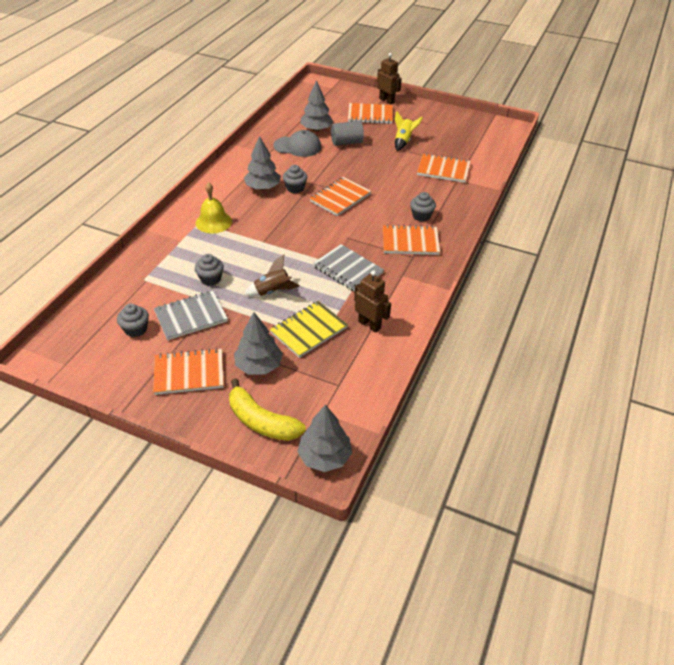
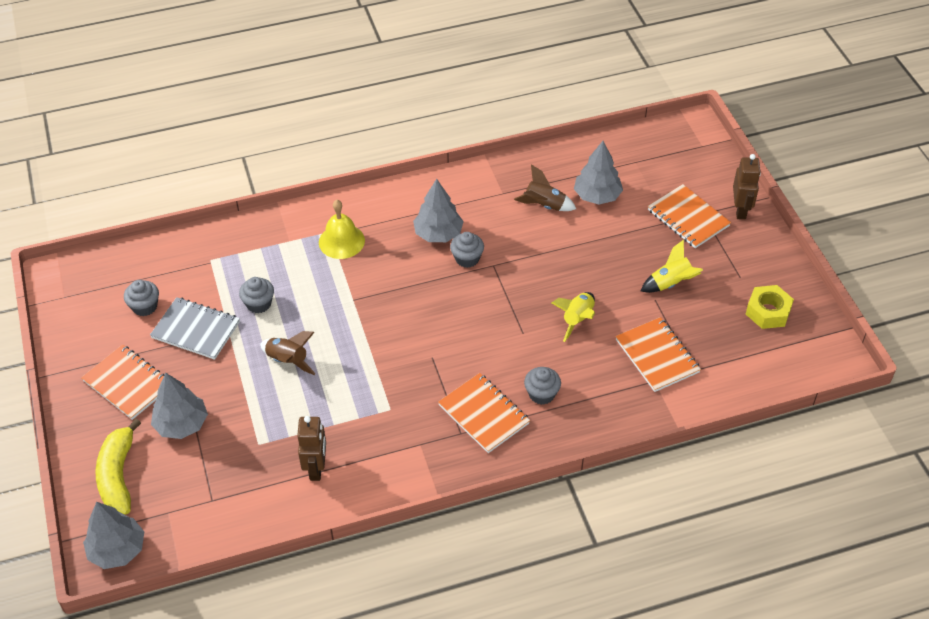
camera: 50 degrees right, 5 degrees up
(297, 146) = (544, 205): grey cap -> brown rocket
(308, 330) = (262, 427): yellow notebook -> none
(340, 198) = (493, 305): orange notebook -> none
(346, 142) = (604, 238): grey cylinder -> none
(348, 270) = (381, 394): grey notebook -> none
(387, 179) = (577, 319): none -> yellow rocket
(457, 128) = (768, 312): none -> yellow nut

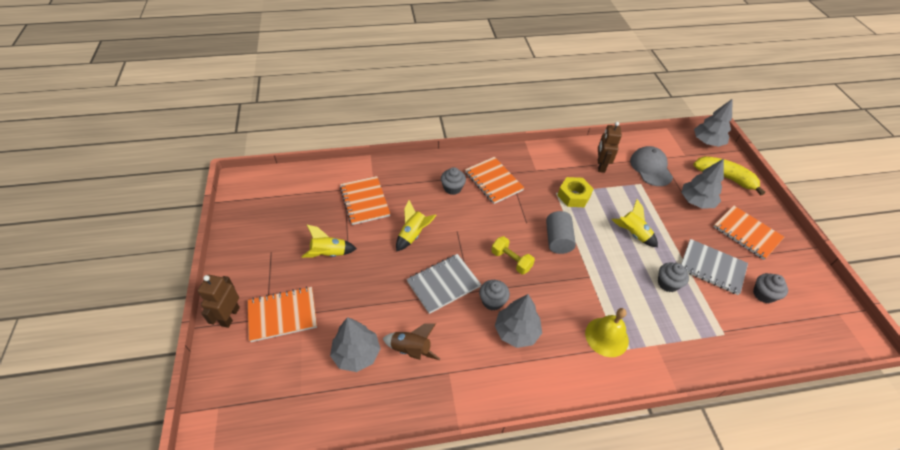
camera: 175 degrees left, 0 degrees up
(118, 476) = (725, 177): yellow banana -> yellow banana turned 60 degrees counterclockwise
(235, 476) = (650, 168): none -> grey cap
(288, 361) = (633, 234): brown rocket -> yellow rocket
(390, 339) = (557, 240): none -> grey cylinder
(449, 305) = (511, 261): none -> yellow dumbbell
(526, 268) = (443, 284): none -> grey notebook
(688, 218) = (282, 315): orange notebook -> orange notebook turned 75 degrees counterclockwise
(768, 312) = (267, 221): yellow nut -> yellow nut (573, 196)

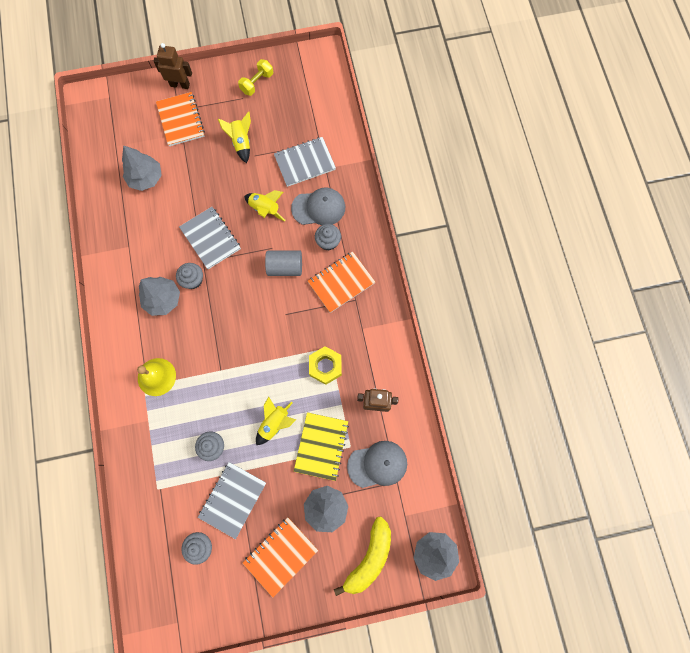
camera: 90 degrees right, 25 degrees up
(364, 201) = (304, 163): orange notebook -> grey notebook
(411, 350) = (148, 217): brown rocket -> none
(416, 193) = (318, 208): none -> grey cap
(511, 261) = (237, 297): yellow dumbbell -> yellow dumbbell (257, 83)
(557, 240) = (264, 343): grey cylinder -> grey cylinder (285, 267)
(645, 202) = (321, 446): none -> yellow notebook

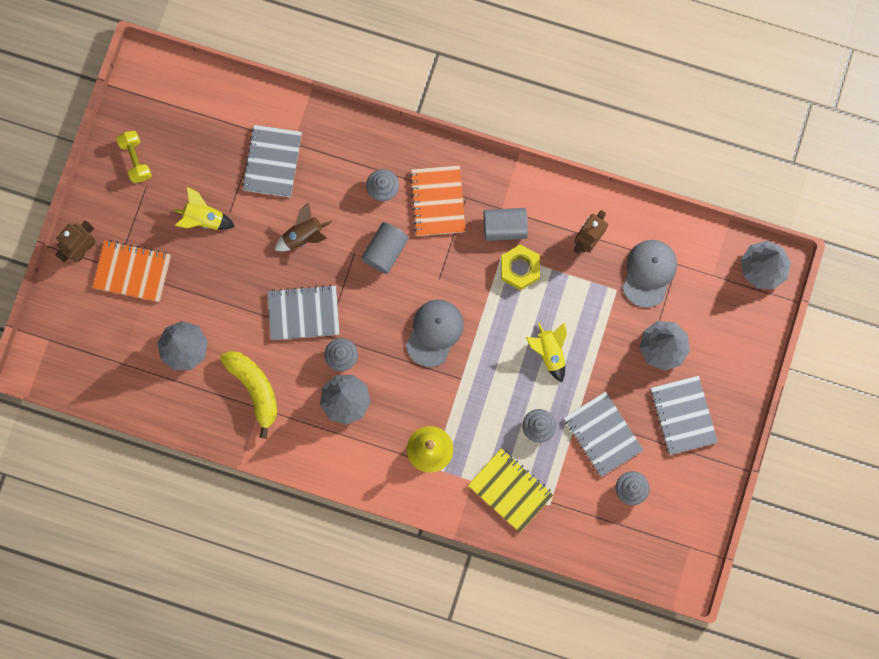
camera: 60 degrees left, 5 degrees up
(265, 209) = (303, 236): yellow rocket -> brown rocket
(280, 555) = (683, 415): orange notebook -> grey notebook
(318, 208) = (337, 177): grey cap -> grey cap (434, 332)
(321, 446) = (599, 318): yellow notebook -> yellow notebook (510, 490)
(349, 339) = (504, 227): none -> grey cylinder
(369, 557) = (732, 331): yellow banana -> yellow banana (255, 389)

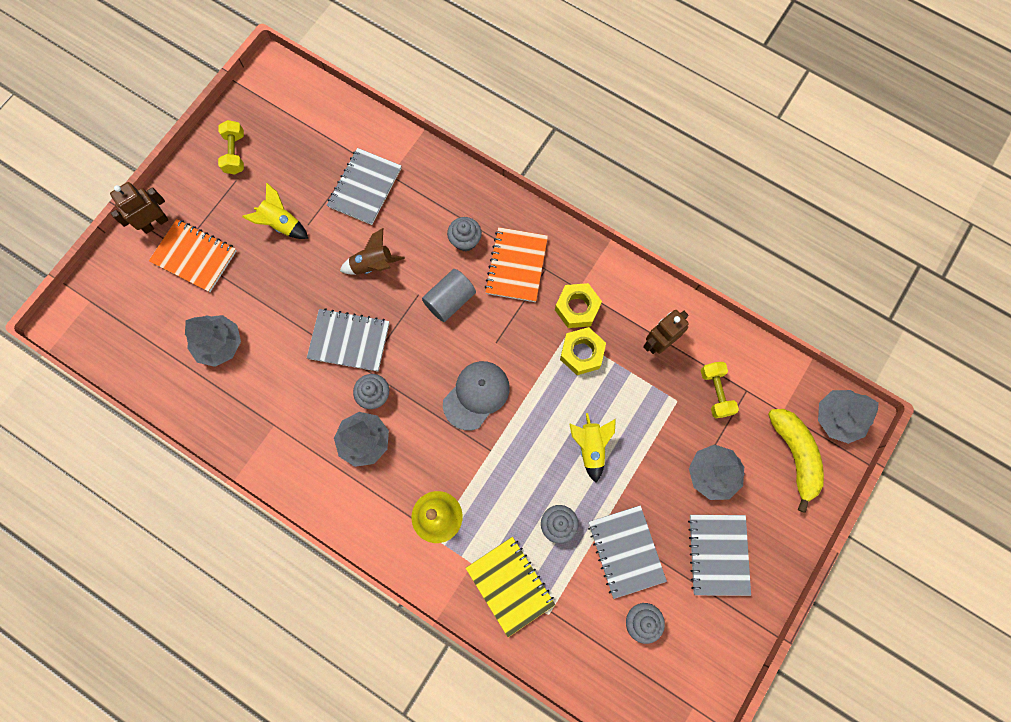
camera: 15 degrees right, 5 degrees down
(255, 389) = (275, 404): yellow banana -> yellow banana (794, 455)
(504, 227) = (577, 308): grey cylinder -> yellow nut
(649, 273) = (715, 392): grey cap -> yellow dumbbell

